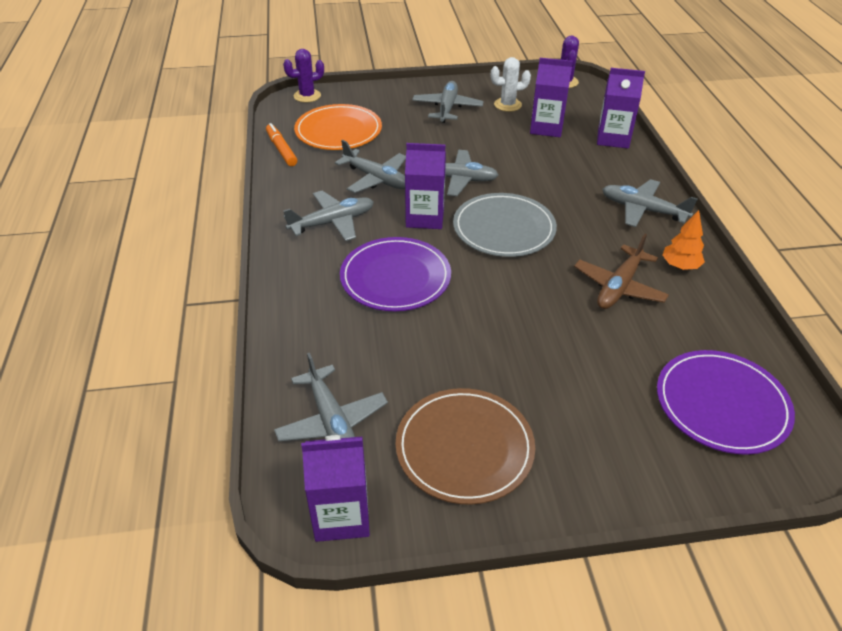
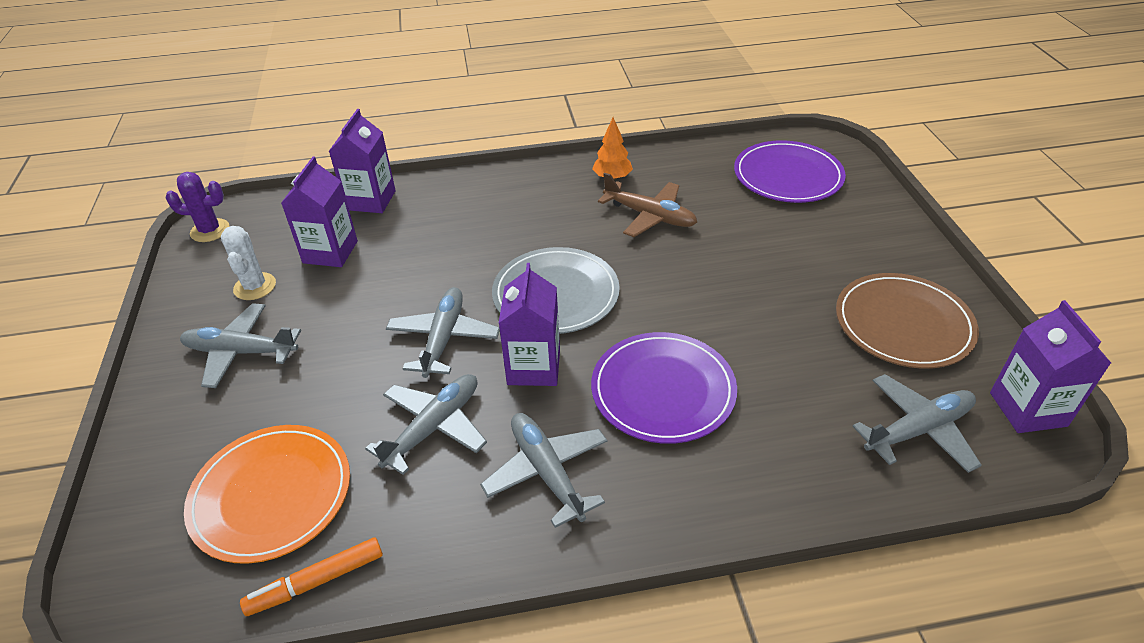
camera: 90 degrees left, 0 degrees up
(307, 96) = (112, 567): purple cactus -> none
(642, 210) = (519, 191): grey plane -> none

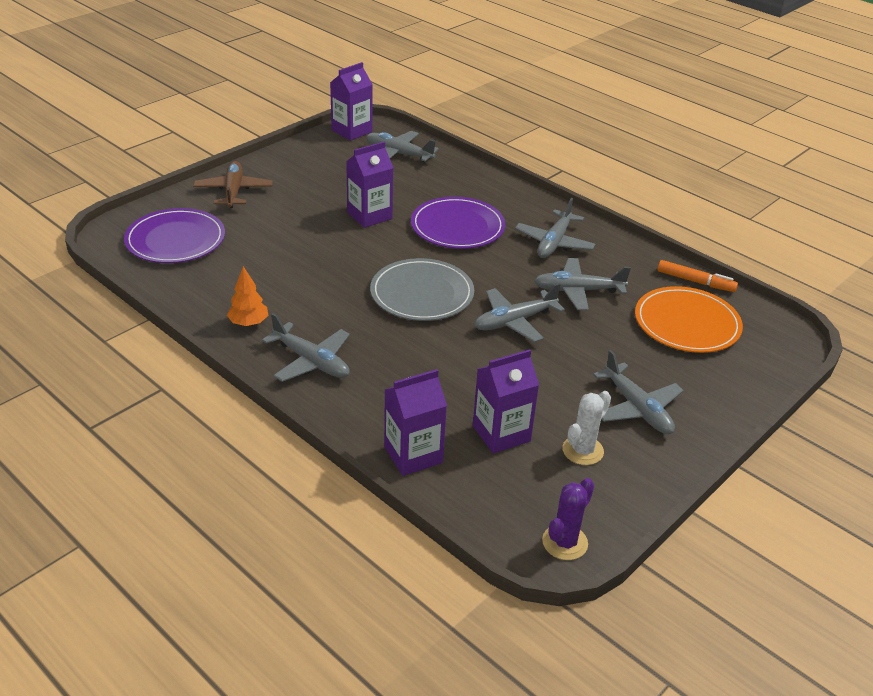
camera: 130 degrees left, 5 degrees down
(210, 230) = (564, 542): purple cactus -> purple cactus turned 75 degrees clockwise
(527, 192) = (311, 361): none -> grey plane
(534, 367) = (494, 275): purple carton -> purple carton (369, 216)
(650, 216) = (290, 285): brown plane -> brown plane (233, 191)
(903, 324) = (318, 169): brown plate -> none

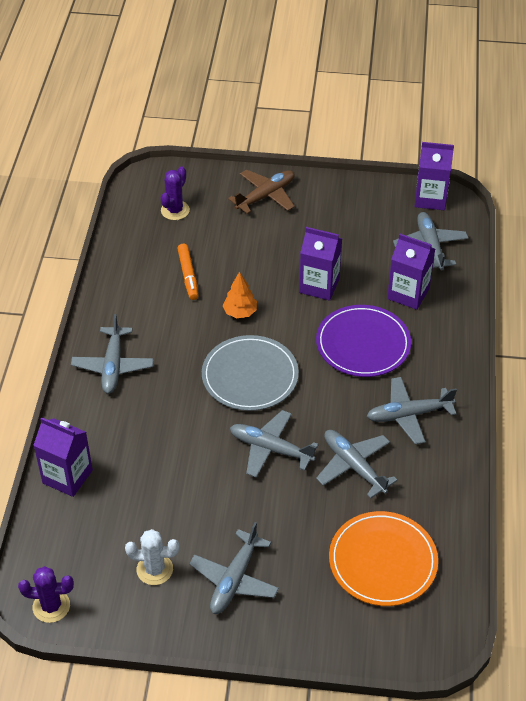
camera: 55 degrees right, 10 degrees up
(175, 240) = (175, 210): purple plate -> purple cactus
(248, 323) = (122, 309): orange tree -> orange tree (240, 312)
(501, 433) = (131, 512): purple carton -> purple carton (408, 294)
(695, 281) = (454, 539): orange marker -> orange marker (188, 275)

